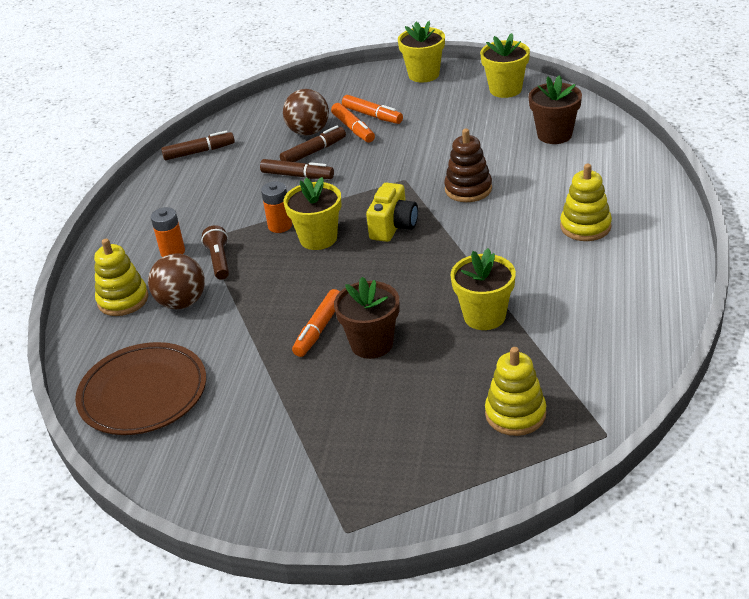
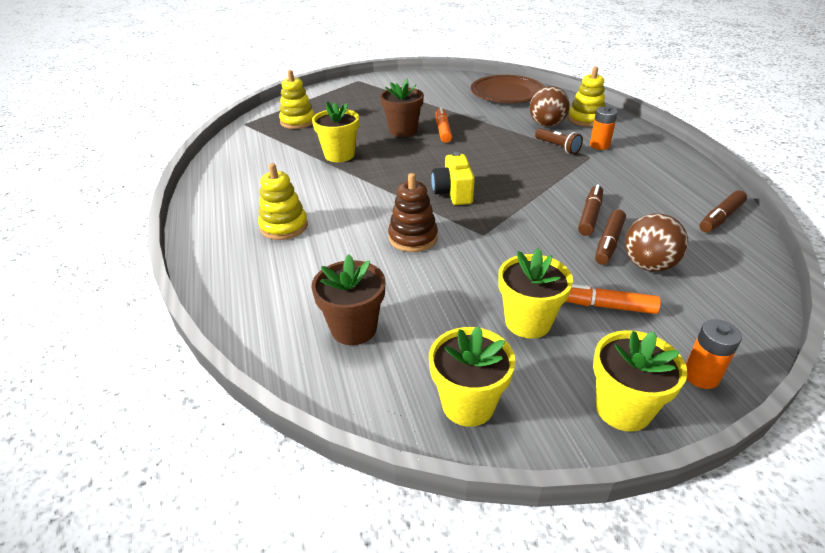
camera: 150 degrees right, 0 degrees up
(280, 226) = (546, 175): orange battery -> orange battery (701, 376)
(297, 176) = (590, 216): brown marker -> brown marker turned 120 degrees clockwise
(318, 238) = (504, 173): yellow flower pot -> yellow flower pot (528, 322)
(353, 129) = (604, 281): orange marker -> none

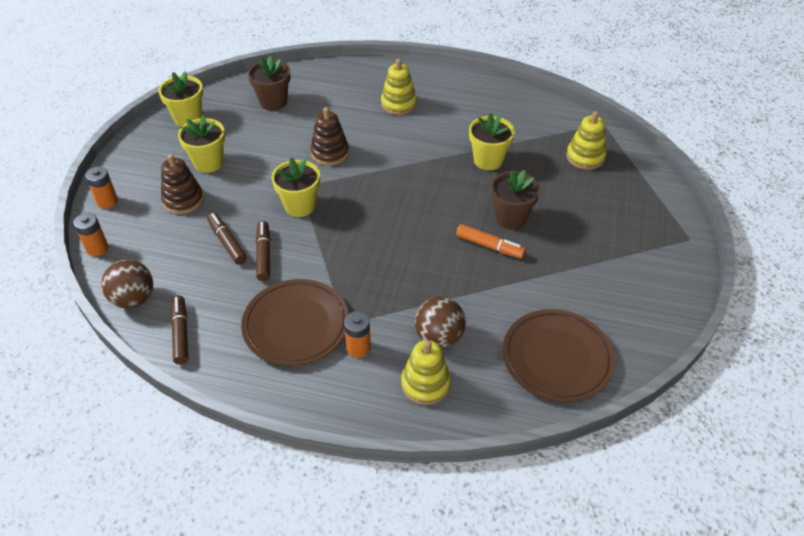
camera: 120 degrees right, 10 degrees up
(453, 193) = (367, 197): yellow camera -> none
(558, 147) = (382, 311): brown flashlight -> none
(590, 216) = (264, 255): brown marker -> brown marker turned 150 degrees counterclockwise
(605, 306) = (183, 200): orange marker -> brown stacking toy
(623, 173) = (296, 325): none -> brown plate
(623, 408) = (128, 162): yellow flower pot -> yellow flower pot (300, 206)
(648, 265) = (188, 245): brown ball -> brown ball (134, 299)
(755, 331) = (97, 248): none -> orange battery

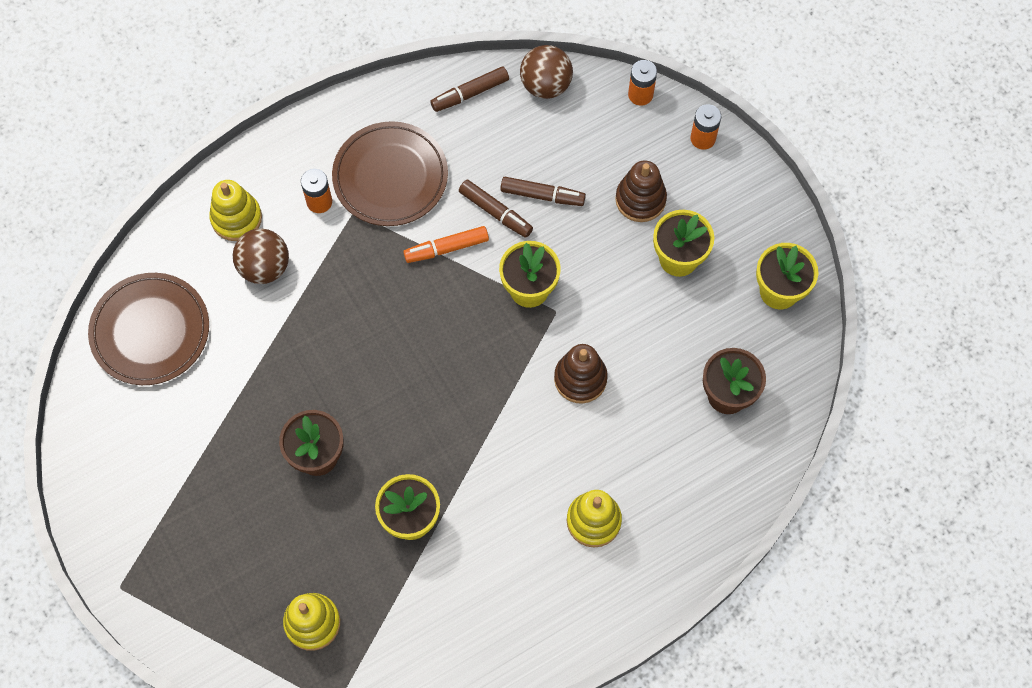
camera: 135 degrees right, 20 degrees up
(181, 334) = (470, 93): brown marker -> brown marker turned 120 degrees clockwise
(489, 246) = (307, 401): orange marker -> orange marker (446, 248)

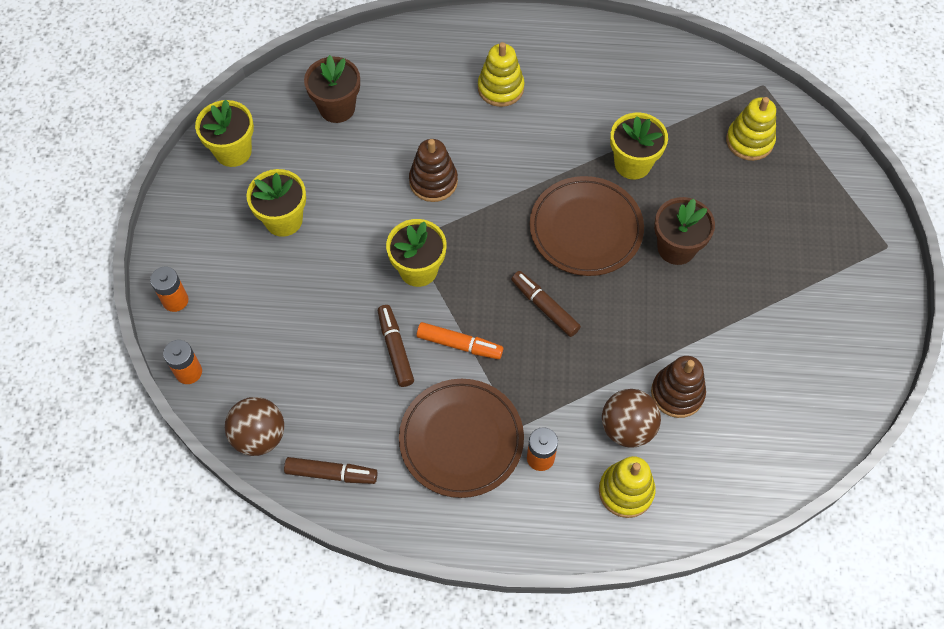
camera: 145 degrees left, 5 degrees down
(150, 331) = (762, 433): brown plate -> brown plate (586, 229)
(542, 195) = (345, 338): brown marker -> brown marker (545, 307)
(640, 199) = (270, 283): brown stacking toy -> brown stacking toy (677, 393)

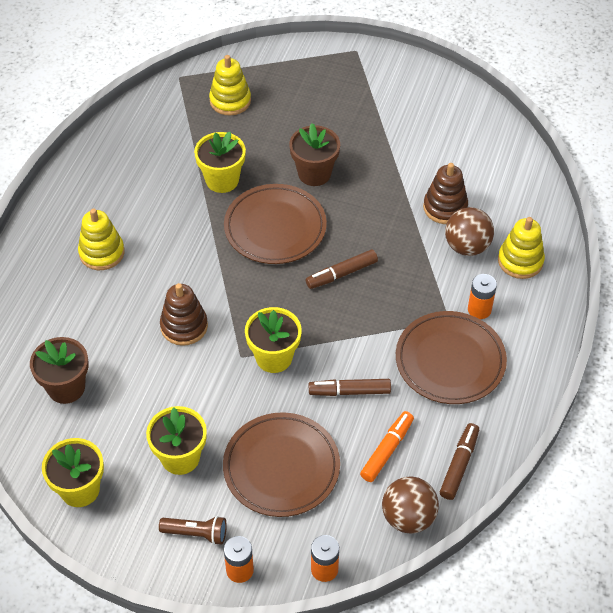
camera: 75 degrees left, 10 degrees down
(206, 255) = (196, 533): none -> brown flashlight
(291, 308) = (281, 467): none -> brown plate
(459, 344) = (359, 342): orange marker -> orange marker (387, 450)

